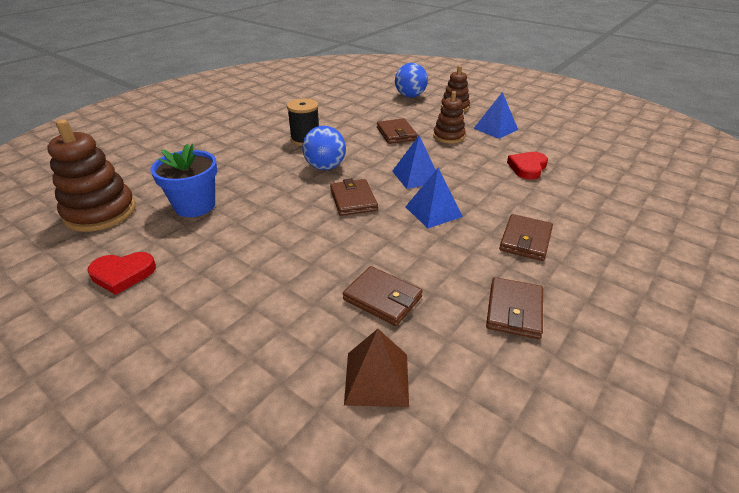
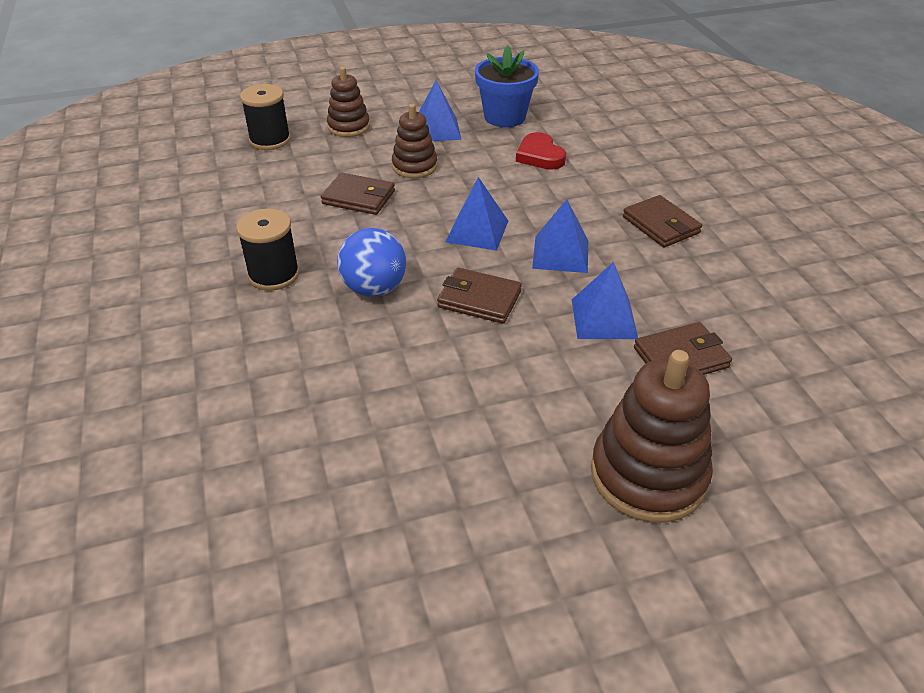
camera: 55 degrees left, 5 degrees up
(100, 212) = (243, 572): brown stacking toy -> brown stacking toy (648, 475)
(123, 274) = (455, 578): red heart -> none
(195, 206) = (342, 449): blue flower pot -> blue flower pot (504, 117)
(377, 378) = (791, 411): brown pyramid -> none
(387, 251) = (604, 318): none -> blue pyramid
(410, 96) = (270, 140): blue ball -> black spool
(514, 310) = (754, 285): brown wallet -> none

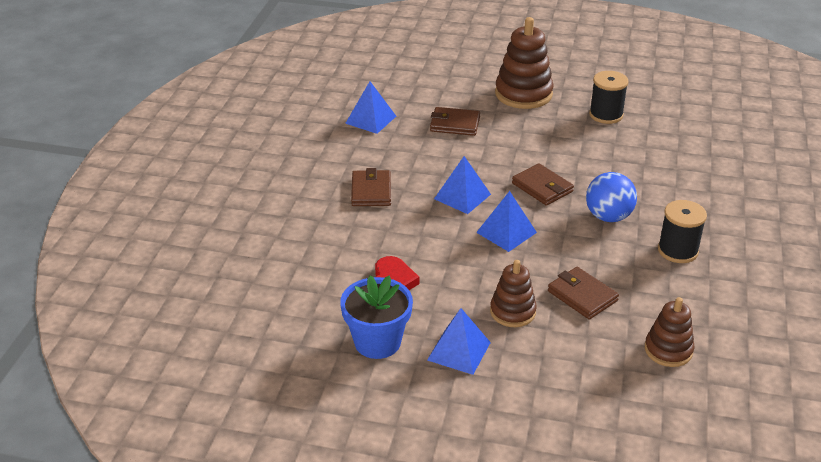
camera: 150 degrees left, 5 degrees down
(270, 140) = (641, 405): black spool -> black spool (606, 115)
(349, 127) = (547, 392): brown stacking toy -> brown stacking toy (668, 350)
(604, 318) = (475, 153): blue pyramid -> blue pyramid (370, 119)

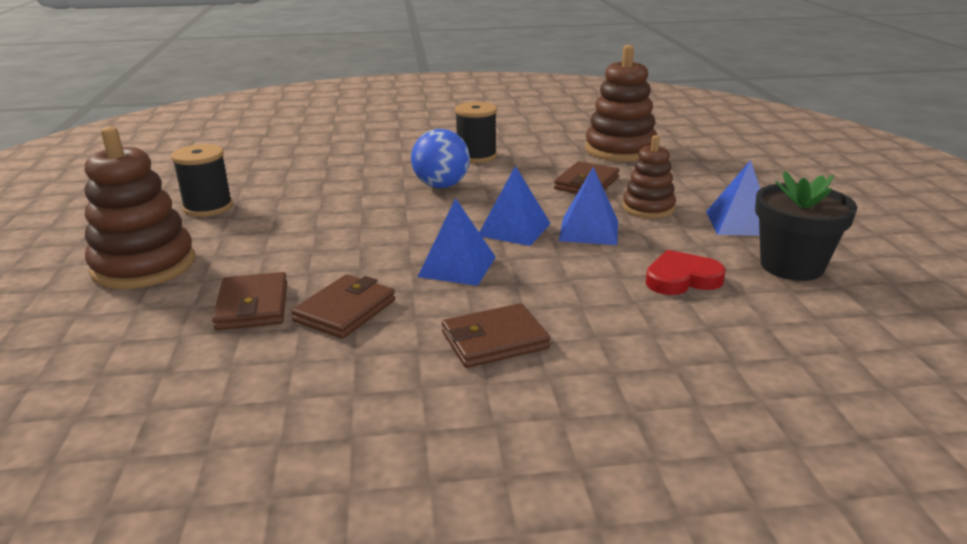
camera: 110 degrees left, 10 degrees down
(370, 119) = (249, 399): blue pyramid -> blue pyramid (589, 230)
(377, 342) = (791, 266): blue flower pot -> black flower pot
(542, 187) = (404, 222): brown wallet -> brown wallet (345, 311)
(668, 350) = (620, 150): brown stacking toy -> brown stacking toy, size x1.65

